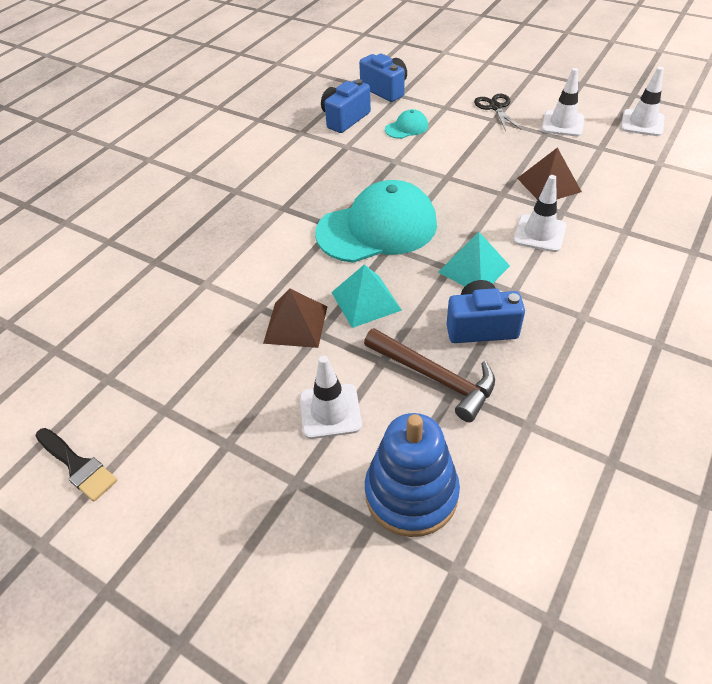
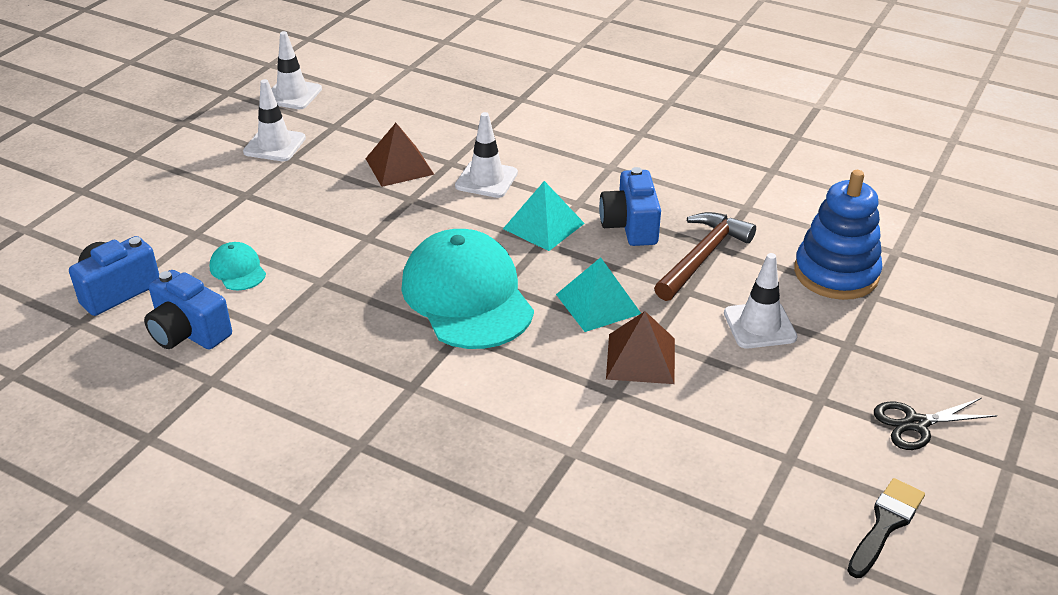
camera: 95 degrees left, 10 degrees down
(495, 107) = (215, 191): black scissors -> black scissors (916, 424)

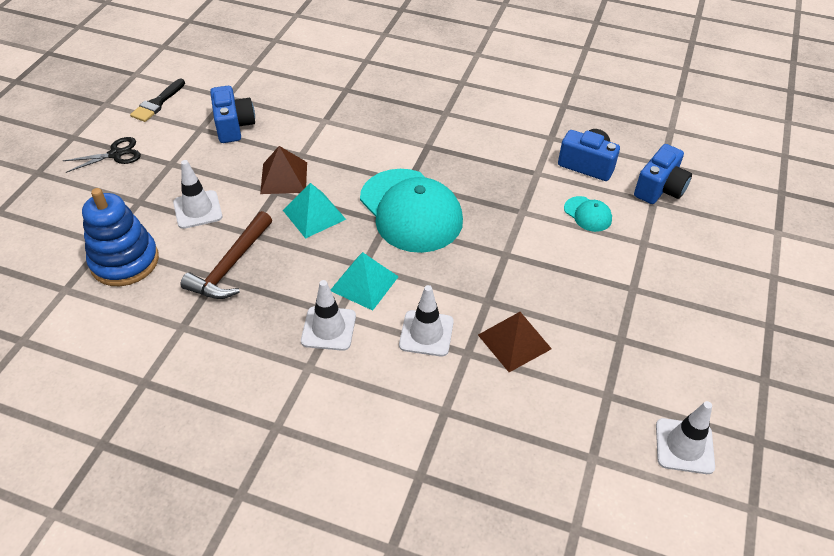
camera: 170 degrees right, 10 degrees up
(274, 145) = (649, 356): white traffic cone -> white traffic cone (328, 328)
(630, 226) = (289, 292): blue camera -> blue camera (234, 126)

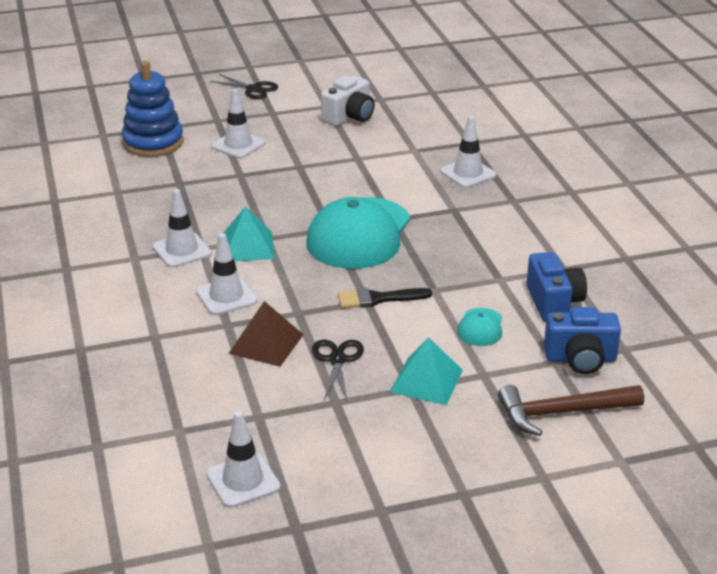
camera: 55 degrees right, 15 degrees down
(157, 103) = (330, 77): black brush -> black brush (378, 299)
(231, 265) = (198, 183): brown hammer -> brown hammer (562, 413)
(234, 126) = (349, 117): blue camera -> white camera
(284, 178) = (320, 163): brown pyramid -> none
(314, 214) = (295, 193): turquoise pyramid -> turquoise pyramid (426, 380)
(387, 113) = (468, 173): none -> white traffic cone
(569, 310) = (337, 360): none -> black scissors

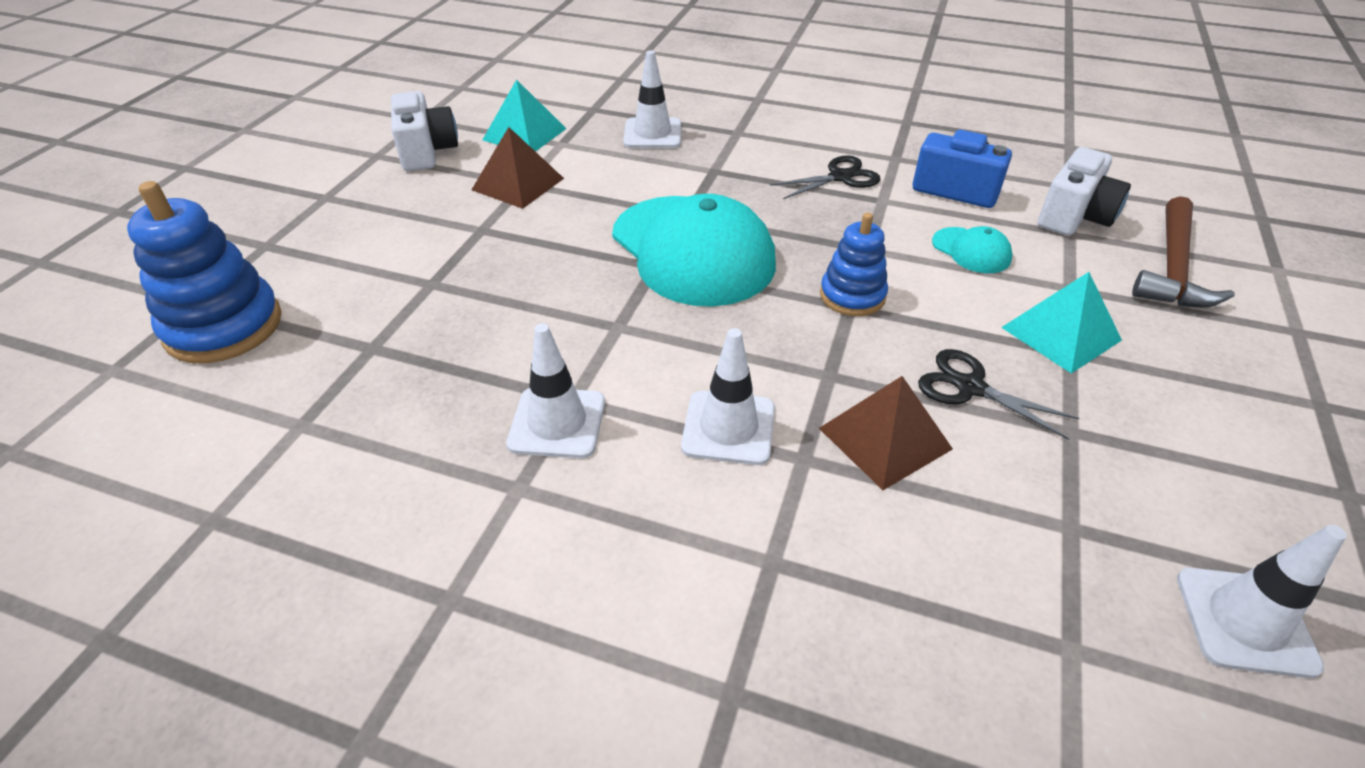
camera: 55 degrees left, 10 degrees up
(238, 145) = (356, 254): white traffic cone -> none
(247, 246) = (619, 352): turquoise pyramid -> turquoise pyramid (524, 134)
(253, 89) = (244, 187): black scissors -> black scissors (840, 177)
(354, 157) = (518, 184): none -> brown pyramid
(378, 299) = (852, 296): black brush -> blue stacking toy
(580, 359) = (1074, 216): blue camera -> white camera

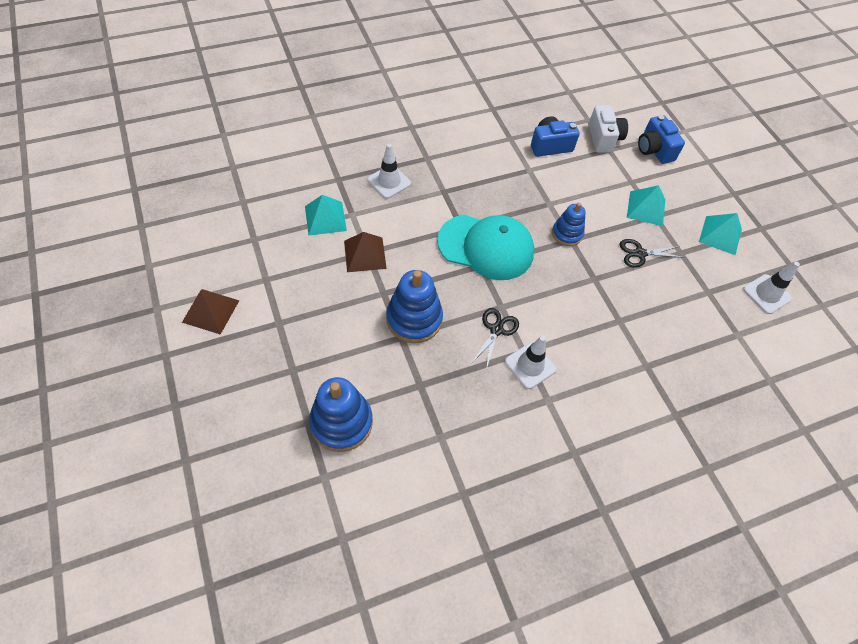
camera: 45 degrees left, 15 degrees up
(427, 151) = (290, 260): white camera -> none
(477, 274) = (414, 319): none -> blue stacking toy
(728, 428) = (586, 325): white traffic cone -> none
(840, 177) = (500, 164): black scissors -> black scissors (496, 330)
(884, 438) = (634, 294): brown pyramid -> brown pyramid (210, 311)
(971, 250) = (585, 181): turquoise cap -> none
(1173, 268) = (654, 150): brown hammer -> blue camera
(1209, 451) = (720, 235): none -> turquoise pyramid

